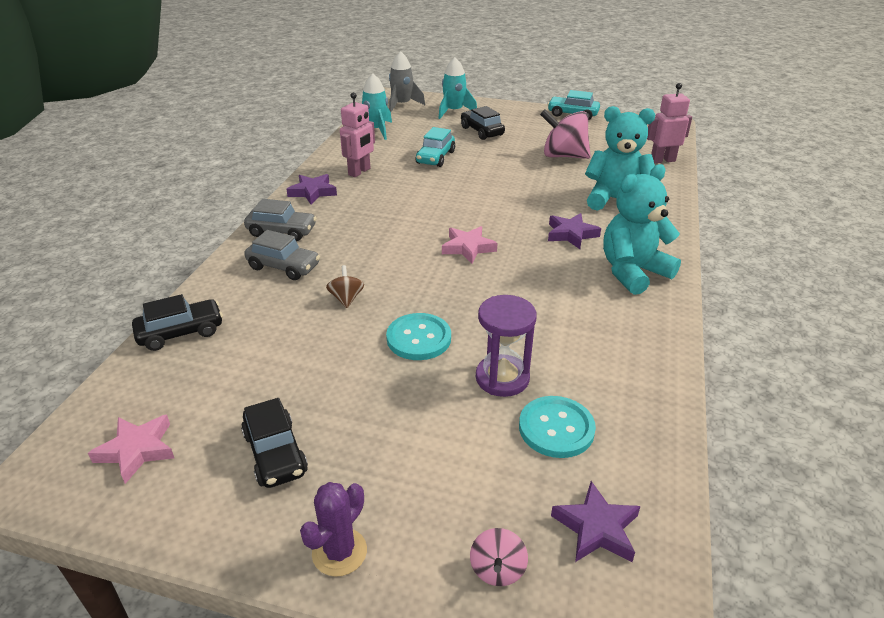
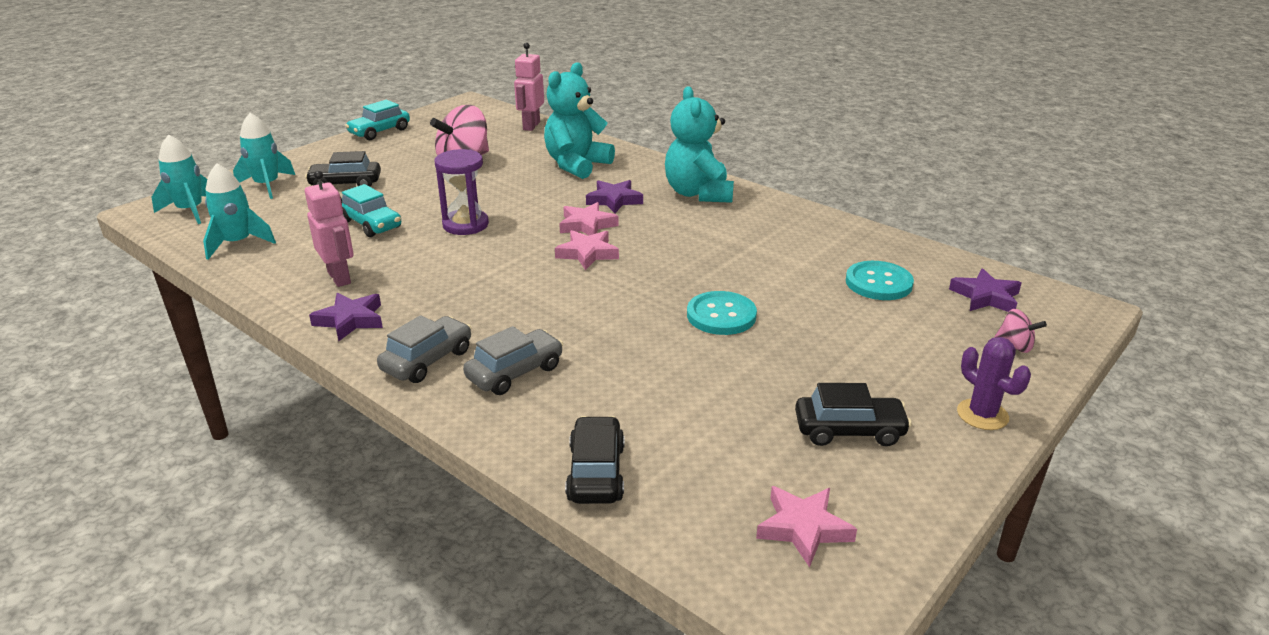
camera: 65 degrees left, 5 degrees down
(346, 298) = (620, 342): brown spinning top -> none
(402, 105) = (190, 211): grey rocket -> turquoise rocket
(502, 378) = (805, 289): purple hourglass -> purple hourglass (465, 225)
(514, 234) = (587, 225): none -> pink star

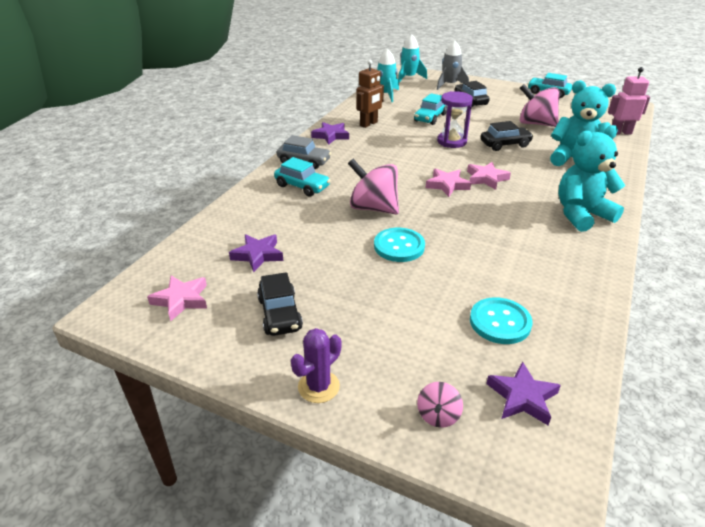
camera: 75 degrees right, 5 degrees up
(267, 185) = (450, 85): turquoise rocket -> grey rocket
(340, 278) = (369, 124): pink robot -> brown robot
(515, 372) = (302, 186): grey car -> turquoise car
(596, 472) = (221, 225): black car -> black car (505, 144)
(614, 200) = (533, 182): purple star -> purple star (258, 255)
(617, 318) = (373, 208): none -> pink spinning top

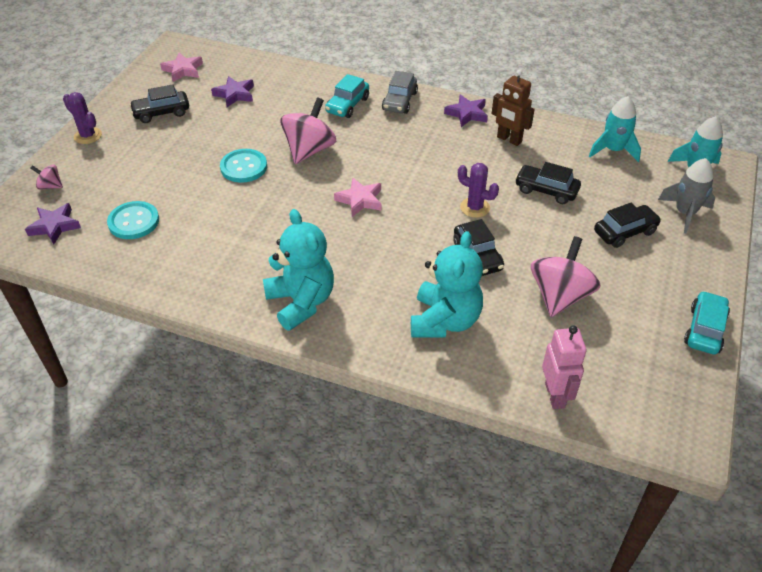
camera: 85 degrees right, 10 degrees up
(430, 118) = (546, 190): turquoise car -> black car
(451, 141) = (475, 207): purple hourglass -> purple cactus
(486, 178) = (379, 231): pink star -> none

